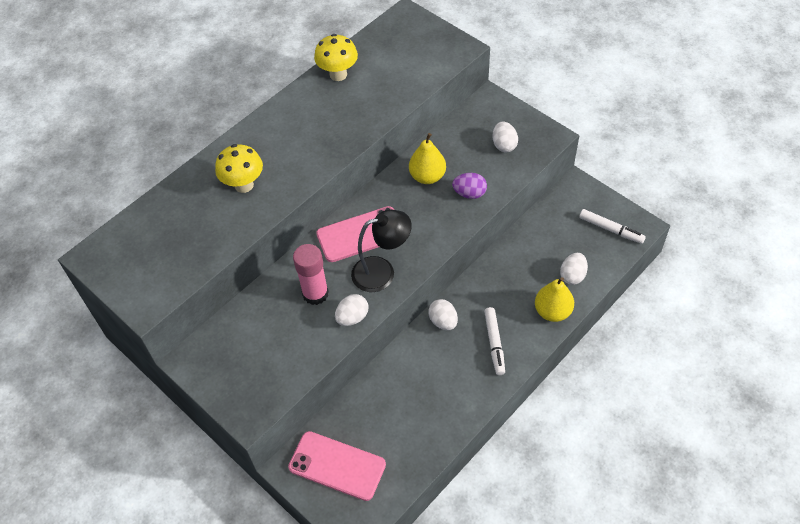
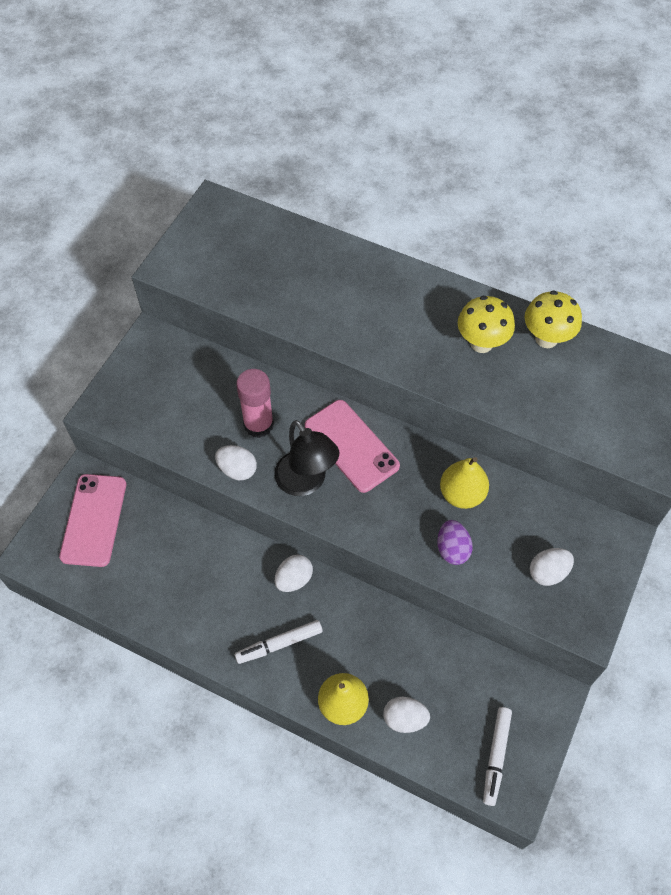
camera: 70 degrees right, 5 degrees up
(244, 185) = (344, 298): yellow mushroom -> yellow mushroom (481, 343)

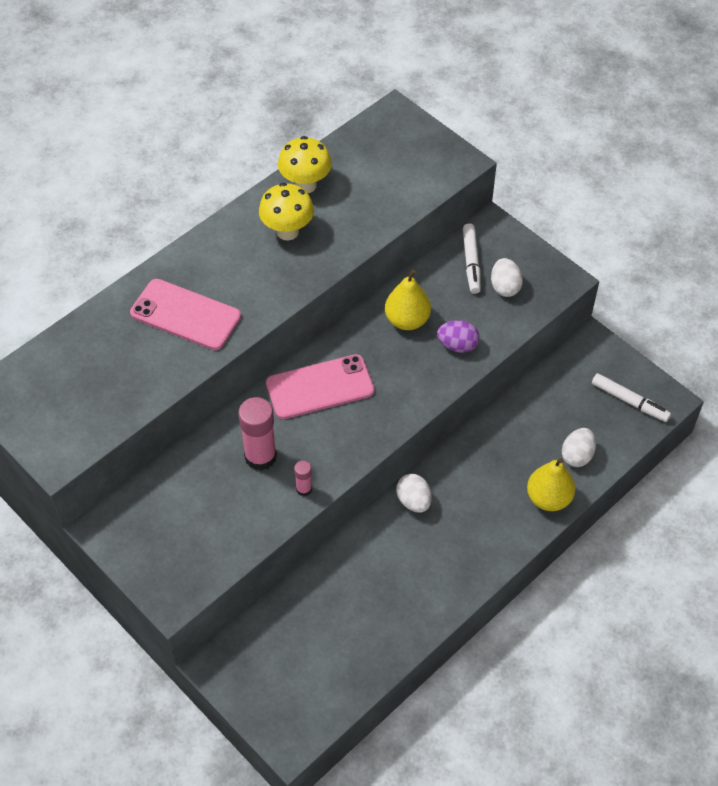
camera: 70 degrees left, 5 degrees down
(94, 520) = (273, 666): pink phone -> pink phone (185, 315)
(237, 470) = (304, 489): white egg -> pink glue stick
(279, 644) = (474, 532): white marker -> white marker (471, 262)
(306, 482) = (343, 435): black lamp -> none

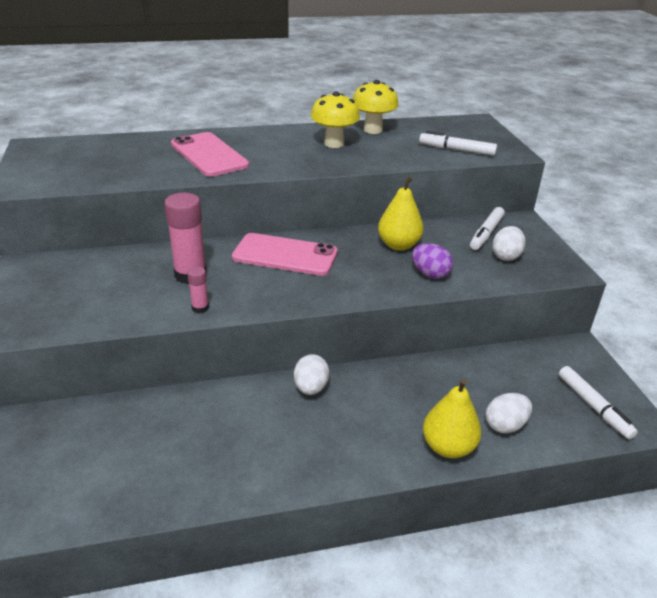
camera: 30 degrees right, 20 degrees down
(408, 183) = (456, 150): none -> white marker

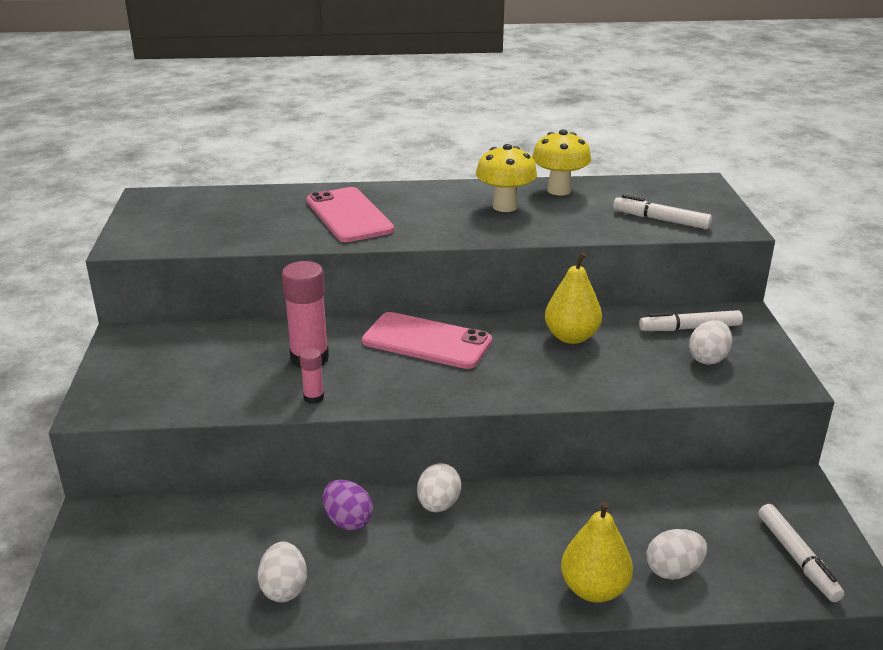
camera: 10 degrees right, 5 degrees down
(195, 472) = (284, 589): none -> white egg
(430, 274) = (603, 375): purple egg -> purple egg (348, 521)
(486, 233) = (689, 328): white marker -> white marker turned 45 degrees clockwise

